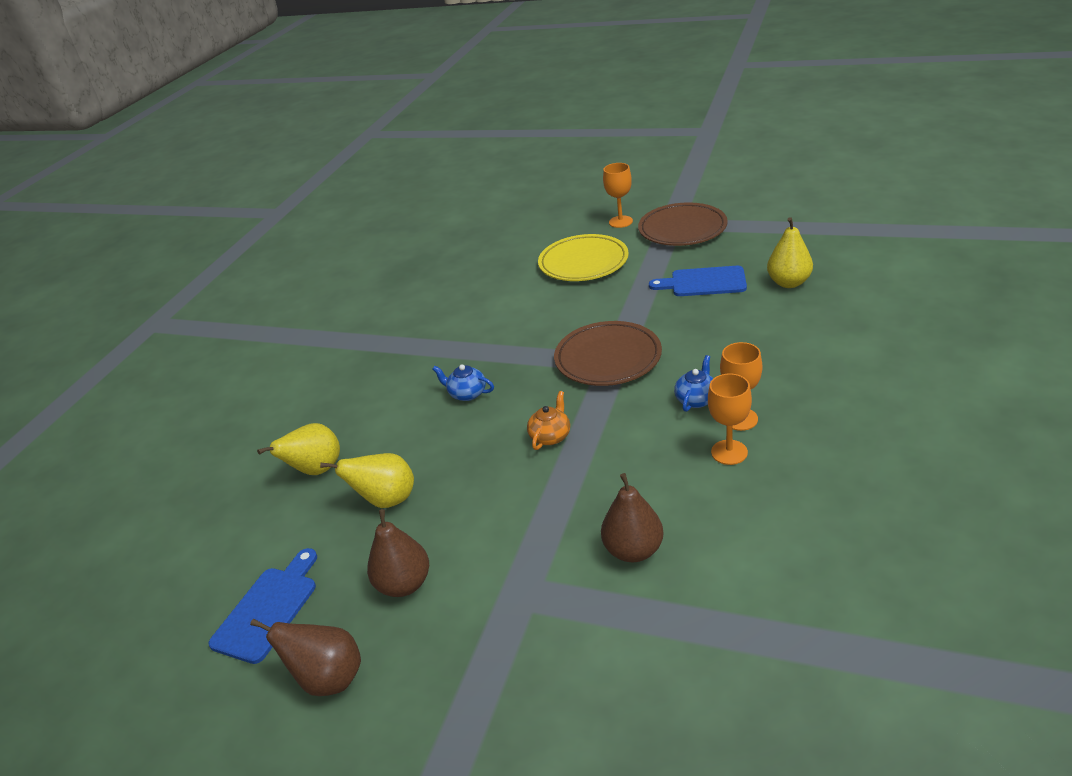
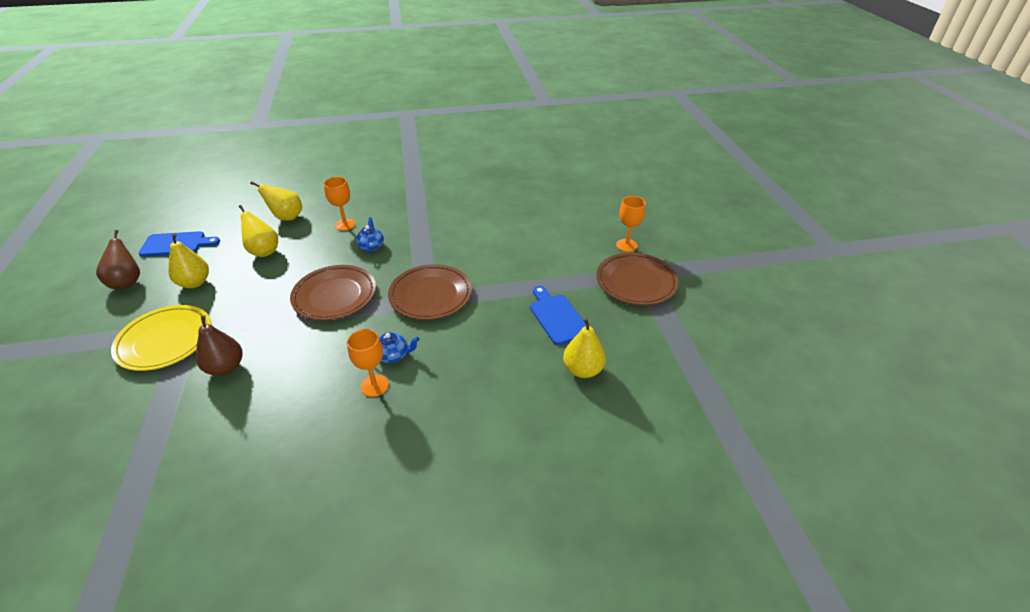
camera: 55 degrees right, 5 degrees up
(404, 584) = (194, 283): brown pear -> yellow pear
(550, 436) = (335, 296): orange teapot -> brown plate
(583, 263) = (553, 245): yellow plate -> yellow plate (165, 341)
(729, 452) = (333, 389): orange goblet -> orange goblet (345, 224)

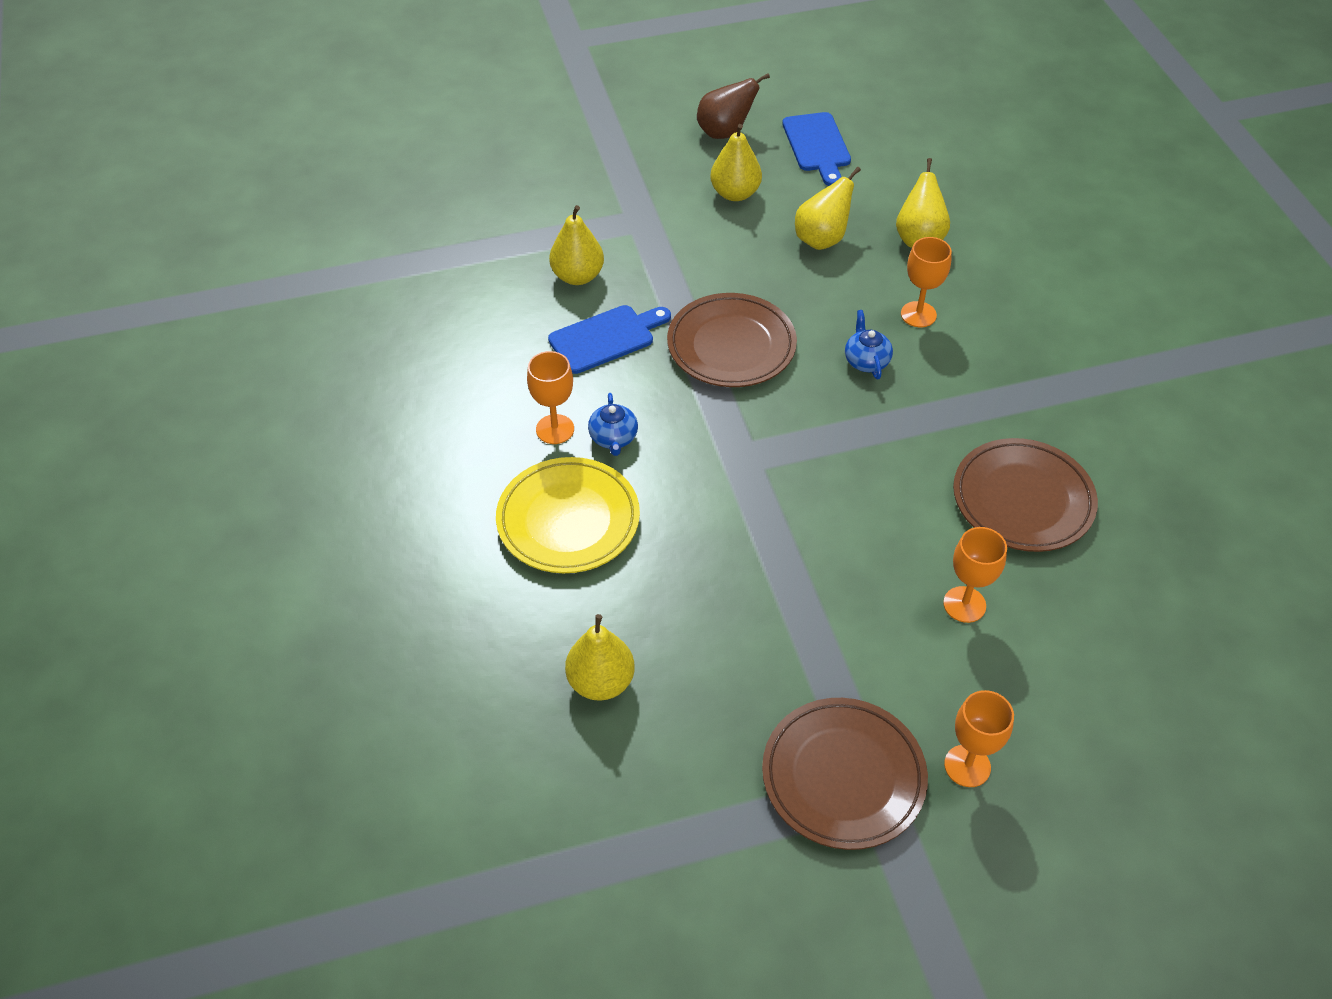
camera: 85 degrees right, 10 degrees up
(165, 341) = (620, 207): yellow plate -> yellow plate (568, 520)
(225, 368) = (577, 276): brown pear -> yellow pear
(371, 246) = (866, 361): blue teapot -> blue teapot turned 90 degrees counterclockwise
(430, 295) = (751, 460): brown plate -> brown plate (1022, 500)
(539, 235) = (964, 604): none -> orange goblet
(557, 317) = (722, 642): blue cutting board -> blue cutting board (606, 338)

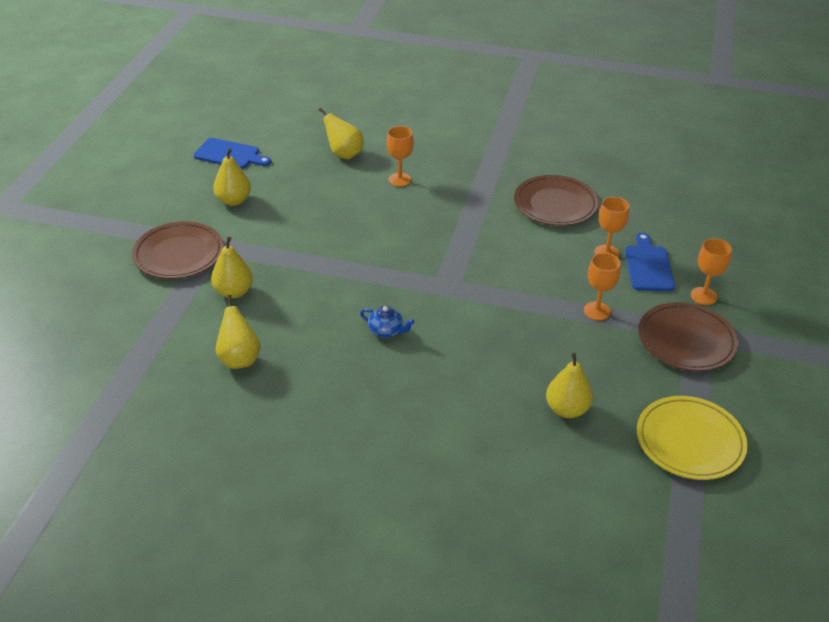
camera: 60 degrees left, 10 degrees down
(555, 429) = (356, 353): orange goblet -> orange goblet (597, 311)
(568, 520) = (435, 376): yellow plate -> yellow plate (689, 441)
(606, 338) = (300, 301): blue cutting board -> blue cutting board (648, 266)
(725, 132) = (176, 182): brown pear -> none
(731, 345) = (357, 254): brown plate -> brown plate (179, 254)
(822, 239) = (308, 186): yellow pear -> yellow pear (239, 359)
(866, 361) = (416, 211): blue teapot -> none

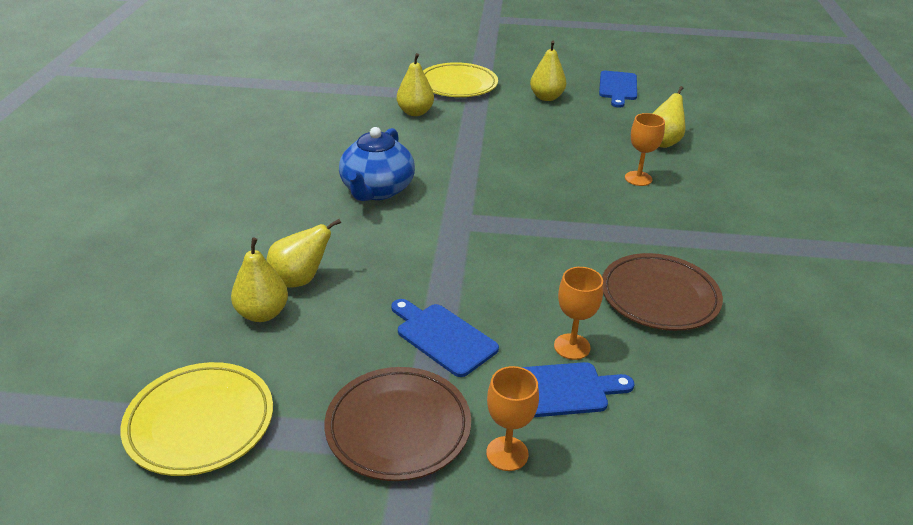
camera: 80 degrees right, 5 degrees down
(179, 254) = (458, 85): brown plate -> yellow plate
(239, 359) = (329, 124): yellow pear -> yellow pear (300, 280)
(386, 331) = (377, 190): blue teapot -> blue teapot, size x2.05
(597, 311) = (443, 337): orange goblet -> blue cutting board

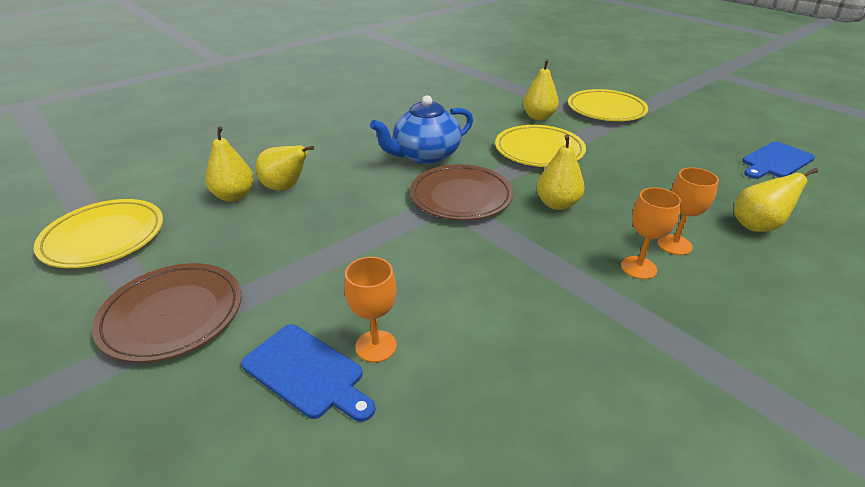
camera: 45 degrees right, 0 degrees up
(443, 337) = (300, 275): blue cutting board -> none
(460, 144) = (539, 150): none -> yellow plate
(507, 453) = (193, 390): orange goblet -> orange goblet (638, 268)
(546, 97) = (678, 144): yellow pear -> yellow pear (557, 204)
(659, 296) = (526, 358): brown plate -> brown plate (461, 197)

